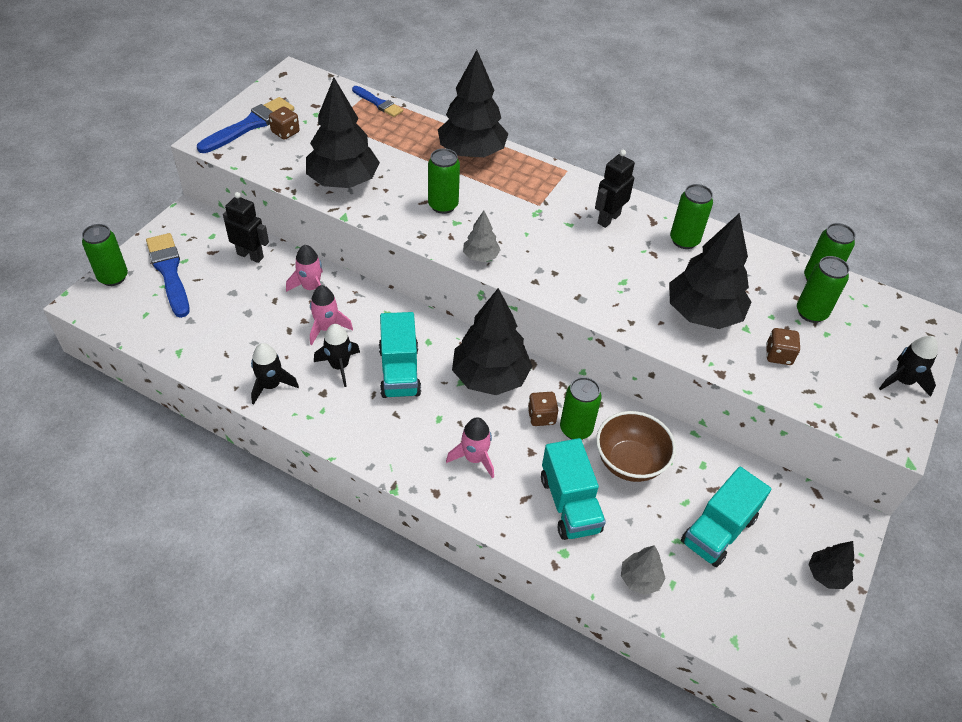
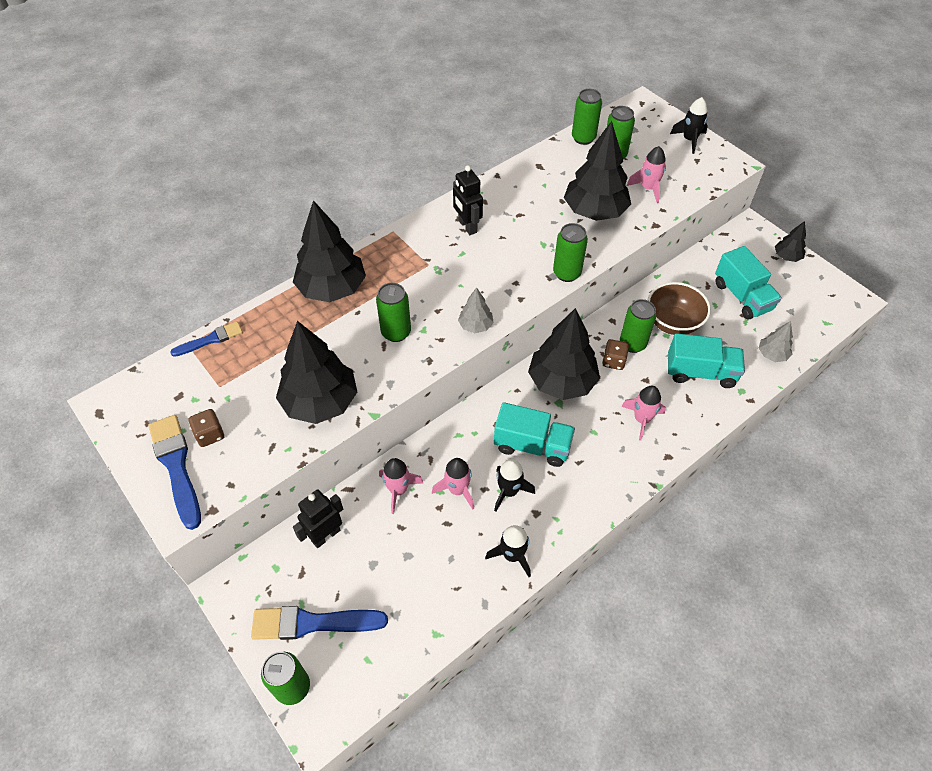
camera: 65 degrees left, 5 degrees up
(684, 240) = (513, 191): green can -> green can (566, 273)
(778, 355) = (648, 188): brown dice -> pink rocket

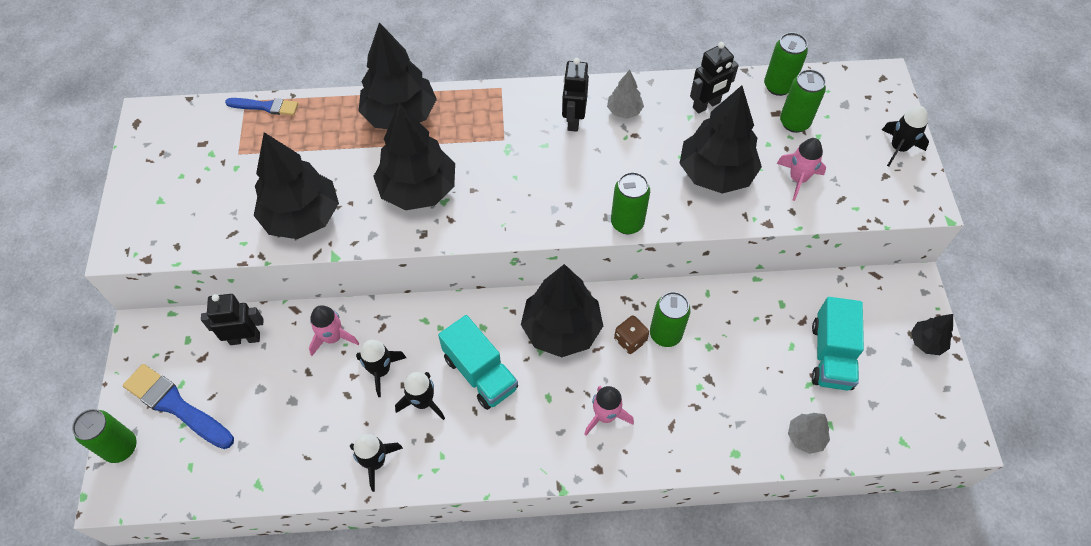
camera: 35 degrees right, 5 degrees up
(176, 466) = (152, 204): blue brush -> none
(210, 434) = (197, 192): brown dice -> none
(396, 332) = (418, 189): green can -> black tree
(457, 490) = (381, 370): pink rocket -> black rocket
(475, 325) = (493, 225): grey tree -> grey tree (624, 111)
(549, 172) = (706, 105): none -> black robot
(672, 323) = (727, 338): brown bowl -> none
(700, 372) = (709, 407): turquoise truck -> none

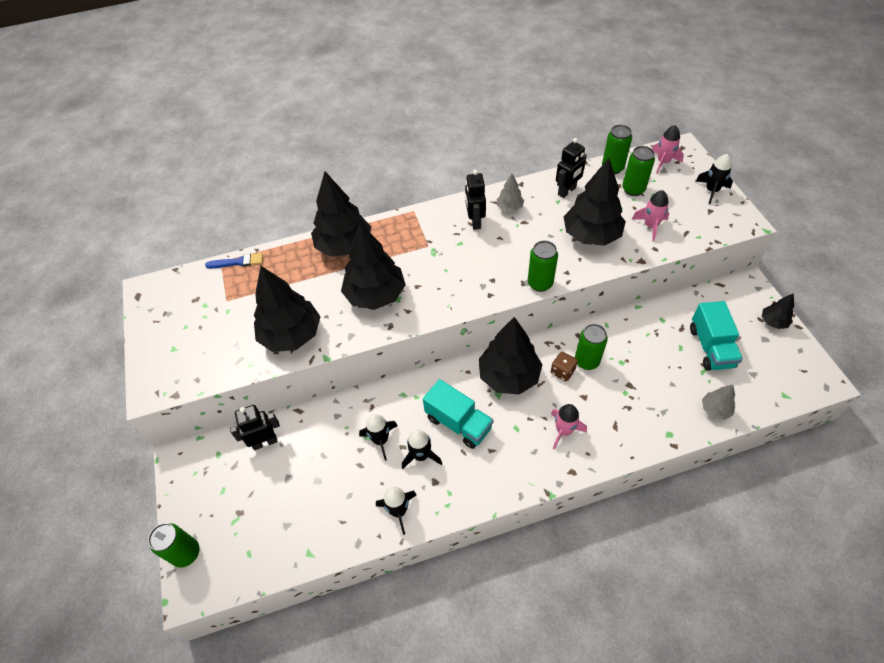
camera: 10 degrees left, 5 degrees down
(176, 406) = (223, 508): blue brush -> none
(333, 337) = (335, 424): pink rocket -> pink rocket (663, 162)

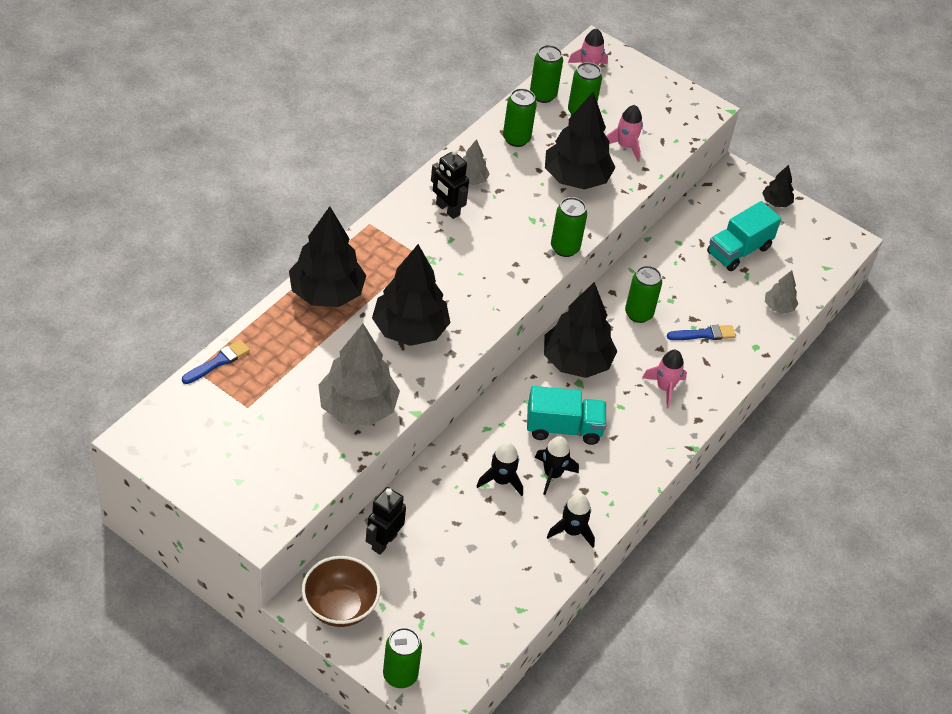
camera: 45 degrees left, 5 degrees down
(197, 474) = (340, 607): none -> brown bowl
(291, 335) = (357, 408): black tree -> grey tree
(562, 371) = (623, 334): brown dice -> none
(567, 191) = (516, 139): black robot -> green can
(630, 402) = (704, 334): none -> blue brush
(711, 190) = (656, 86): black rocket -> none
(711, 347) = (738, 250): turquoise truck -> turquoise truck turned 90 degrees clockwise

